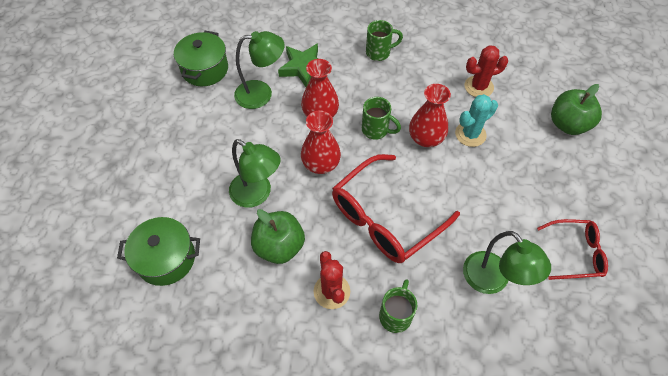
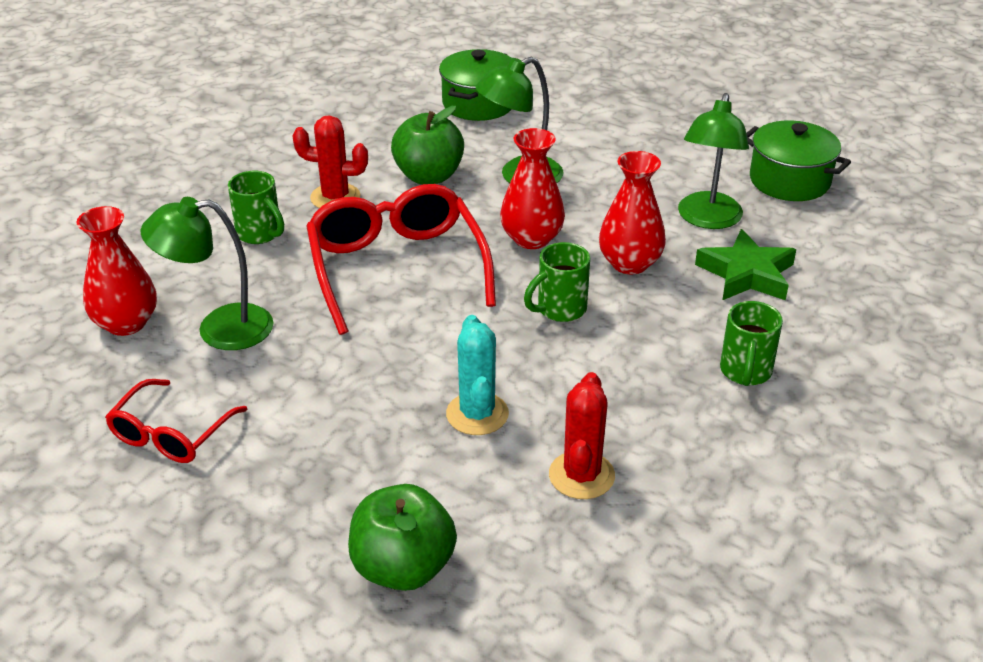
camera: 115 degrees right, 20 degrees down
(426, 138) = (506, 357): red vase -> red vase (126, 323)

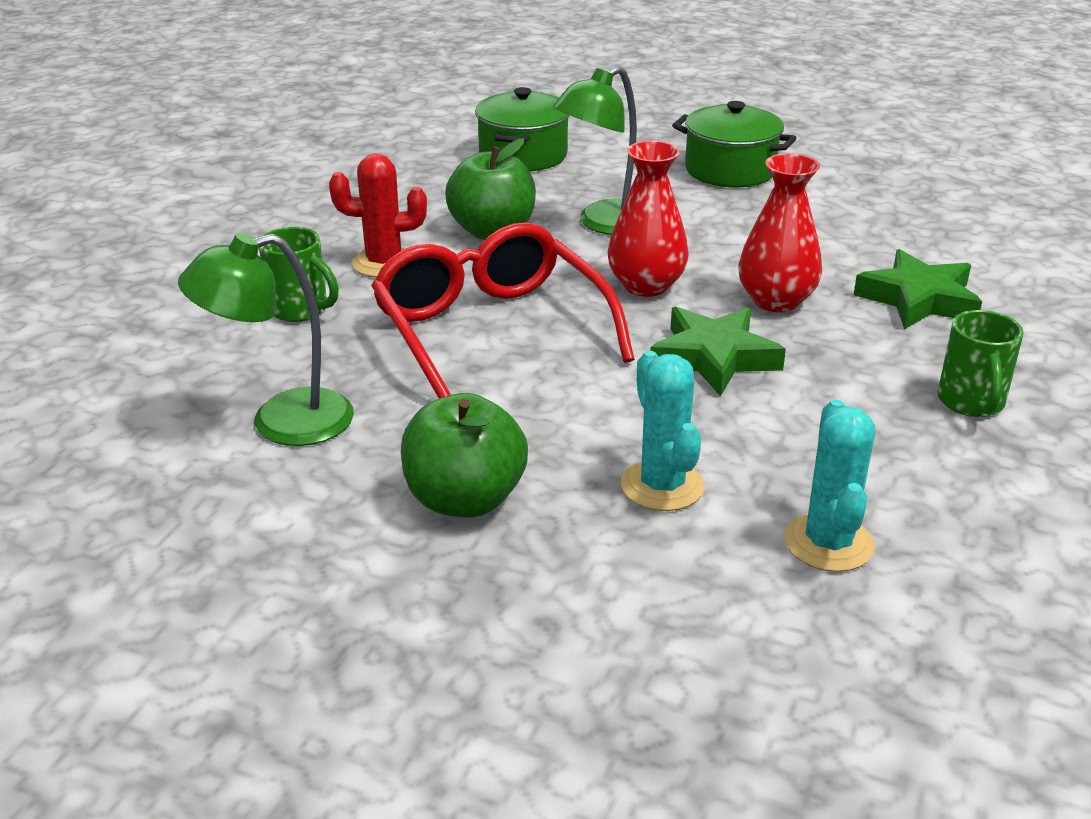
camera: 10 degrees left, 5 degrees down
(126, 323) = (150, 428): red vase -> none
(172, 433) = (255, 555): red glasses -> none
(403, 567) = (642, 688): green apple -> green apple (465, 499)
(559, 309) = (714, 357): green mug -> green star
(581, 475) = (828, 543): red cactus -> turquoise cactus
(707, 219) = (844, 248): green lamp -> none
(789, 181) = (918, 203): green pot -> green pot (730, 170)

